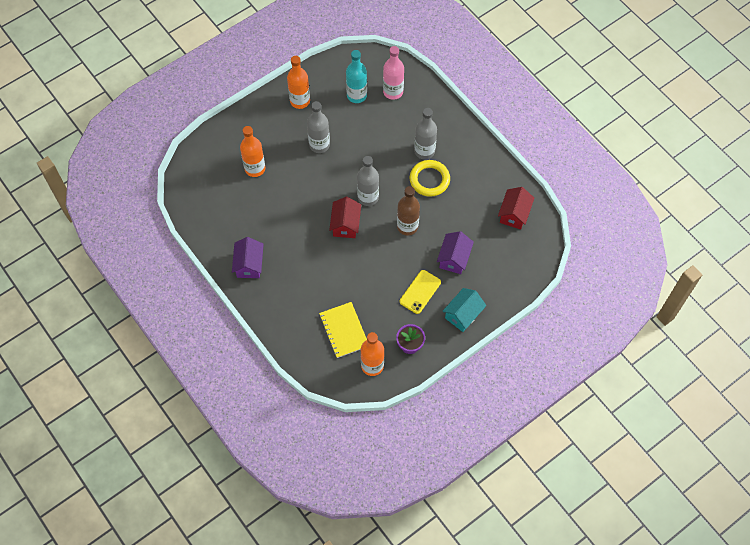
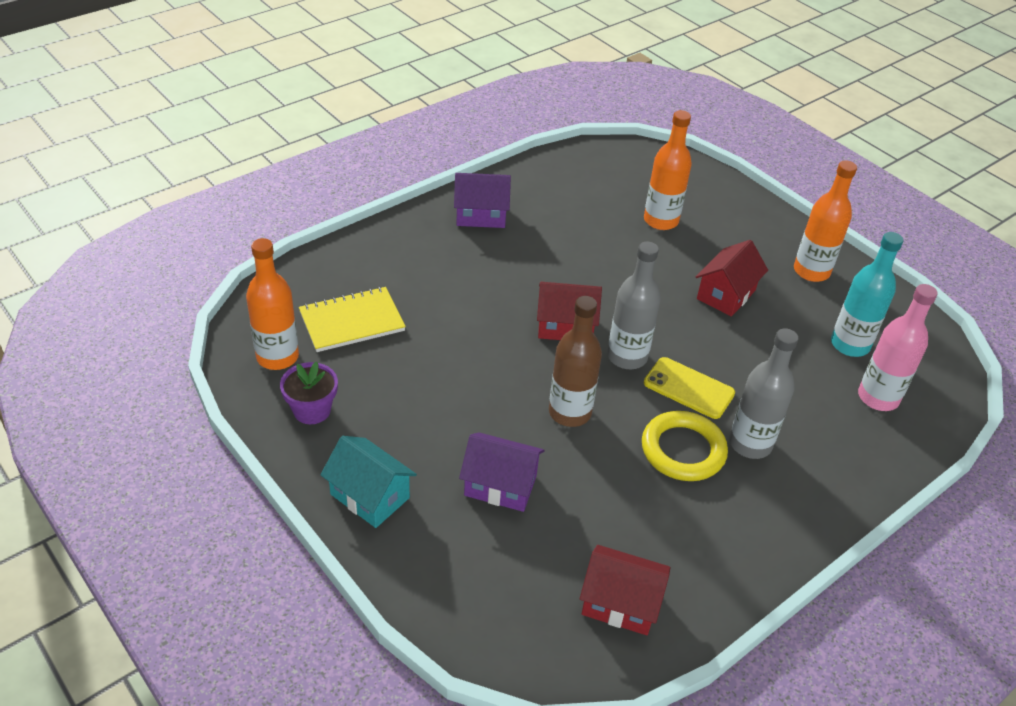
camera: 85 degrees right, 20 degrees down
(319, 145) = (726, 294): grey bottle -> red house
(420, 292) = (424, 428): yellow phone -> yellow phone (688, 388)

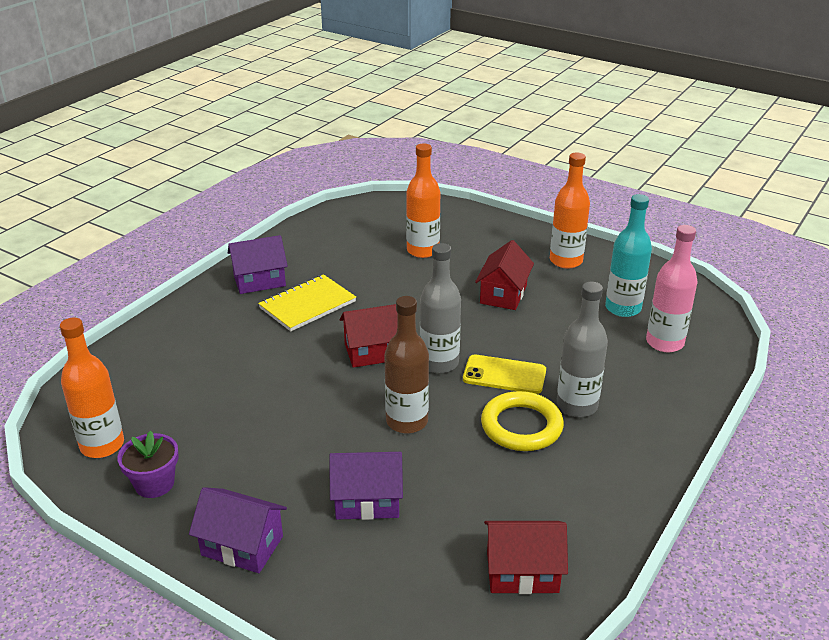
camera: 15 degrees left, 10 degrees down
(352, 321) = (167, 396): yellow notebook -> yellow notebook (307, 305)
(370, 496) = (242, 545): turquoise house -> purple house

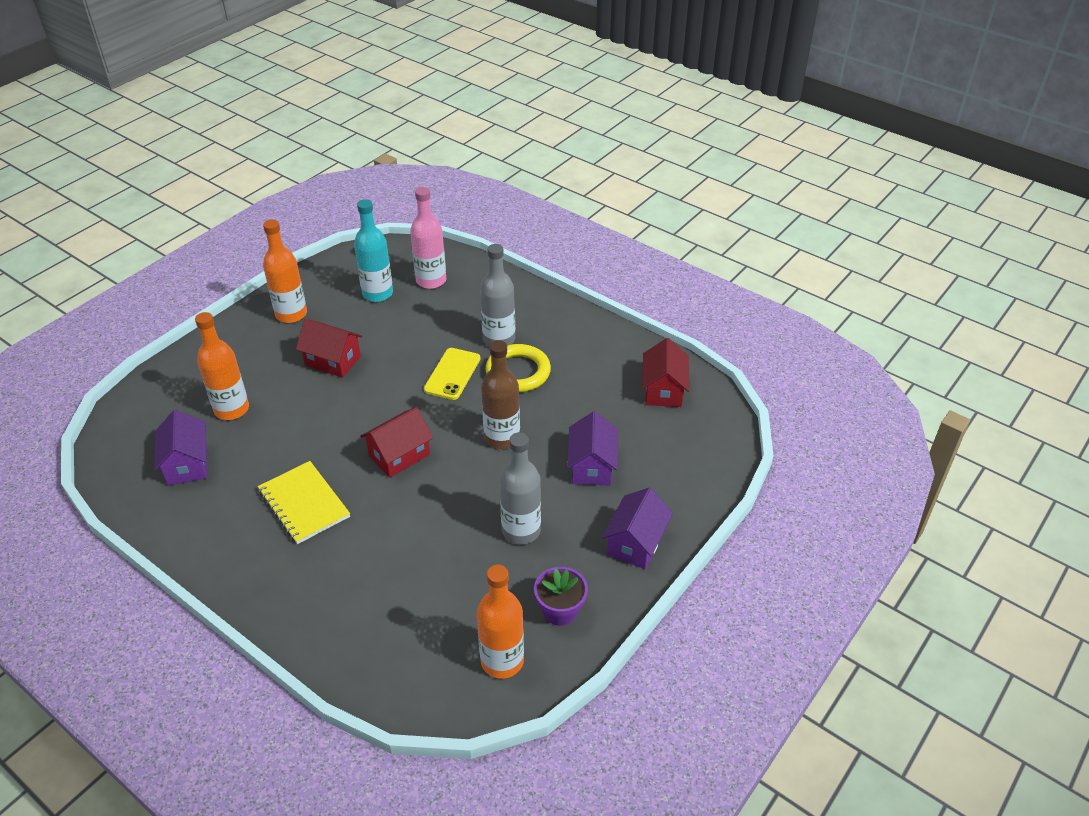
camera: 85 degrees left, 10 degrees up
(259, 281) = (241, 547): purple house -> purple house (187, 464)
(373, 352) = (399, 455): red house -> red house turned 60 degrees clockwise
(439, 363) = (427, 412): grey bottle -> grey bottle (521, 530)

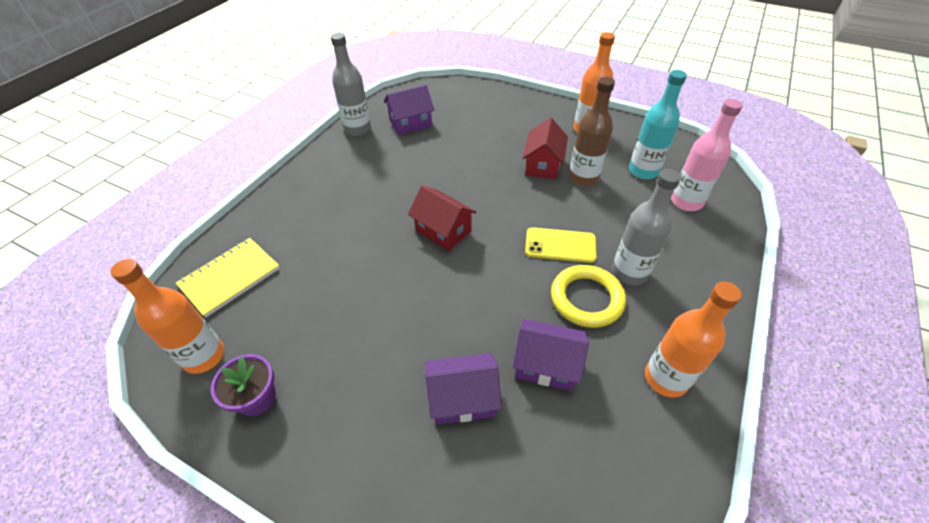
camera: 80 degrees right, 5 degrees up
(231, 409) = (469, 128): orange bottle -> orange bottle (665, 378)
(304, 504) = (380, 187): yellow notebook -> yellow notebook (230, 277)
(502, 438) = (484, 303): brown bottle -> brown bottle (583, 178)
(521, 530) = (361, 343): grey bottle -> grey bottle (358, 129)
(635, 543) = (348, 468): purple house -> purple house (546, 364)
(663, 390) = (624, 472): red house -> none

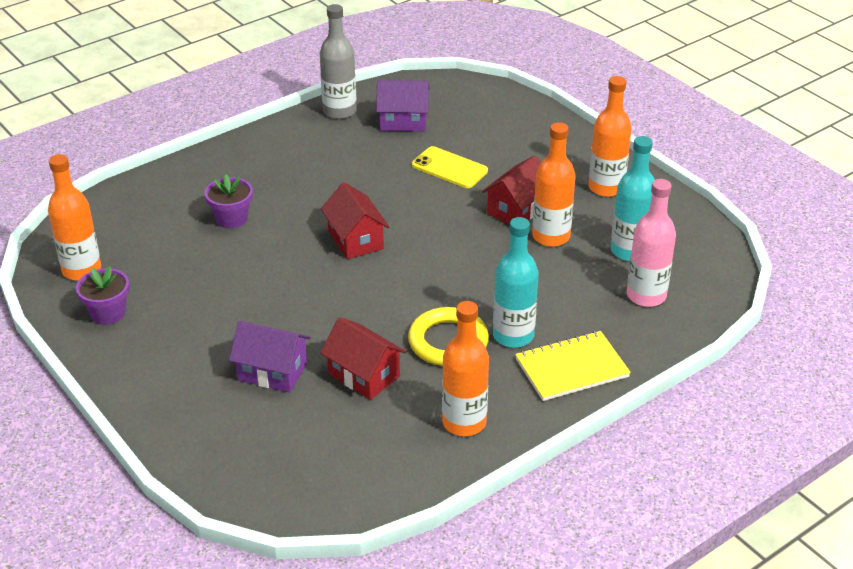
camera: 25 degrees right, 10 degrees down
(230, 277) = (133, 217): yellow notebook -> yellow notebook (572, 368)
(325, 247) = (231, 218): none -> purple flower pot
(546, 364) = (364, 375): purple house -> red house
(560, 245) = (464, 290): yellow phone -> yellow phone (449, 168)
(583, 178) = (551, 236): brown bottle -> orange bottle
(629, 272) = (513, 336): grey bottle -> turquoise bottle

